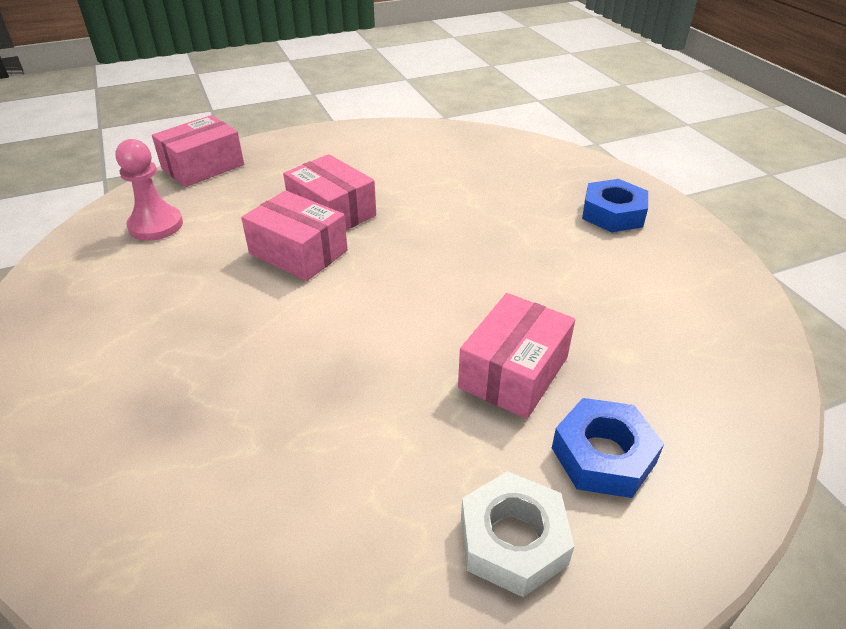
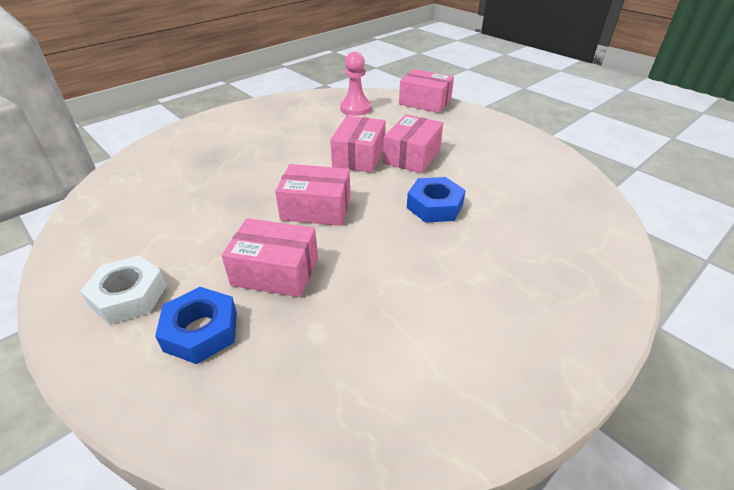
camera: 70 degrees right, 0 degrees up
(398, 314) = (316, 208): none -> pink box
(613, 213) = (534, 302): blue nut -> blue nut (435, 206)

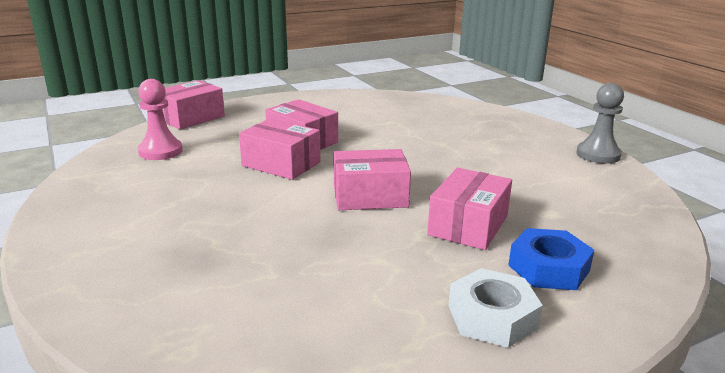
camera: 75 degrees left, 15 degrees down
(316, 208) = (370, 196): pink box -> pink box turned 60 degrees clockwise
(435, 206) = (395, 146): blue nut -> none
(530, 392) = (598, 154): none -> grey pawn

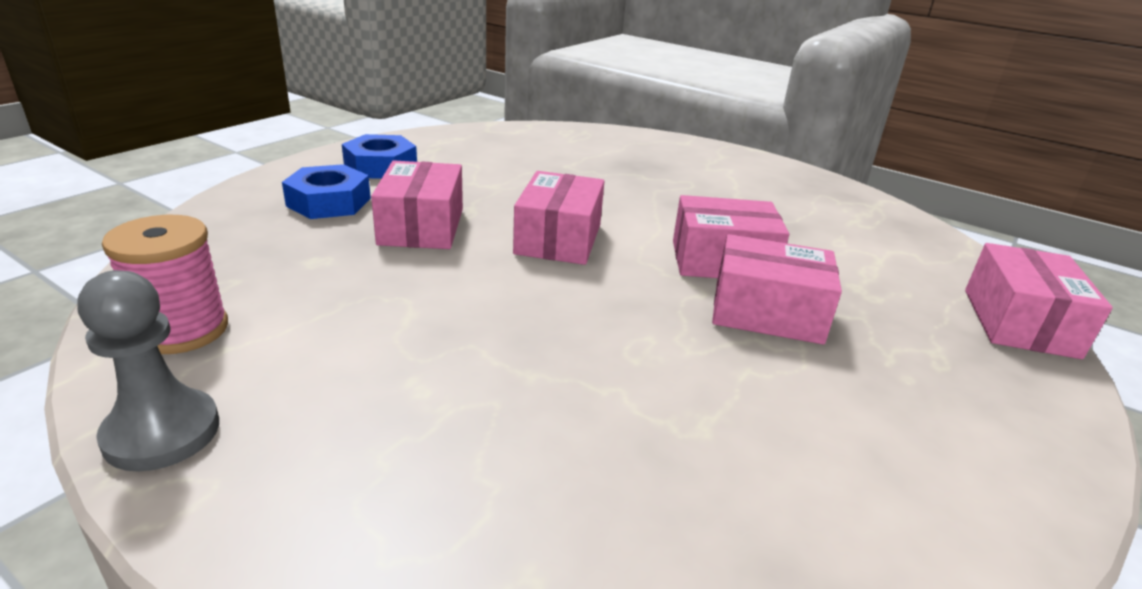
camera: 150 degrees right, 5 degrees up
(160, 151) = (888, 247): pink pawn -> none
(370, 196) = (558, 239): pink box -> pink box turned 45 degrees counterclockwise
(492, 317) = (381, 166): white nut -> blue nut
(615, 187) = (182, 330): none -> pink spool

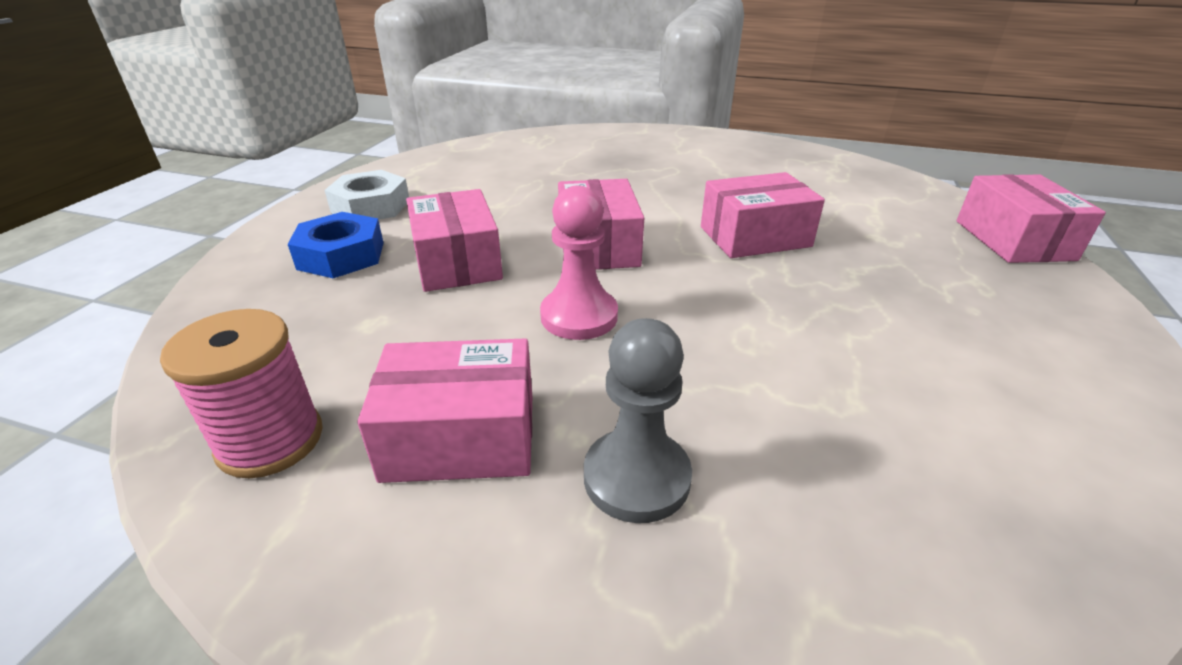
camera: 15 degrees left, 5 degrees up
(162, 432) = (328, 572): grey pawn -> grey pawn (636, 477)
(381, 166) = (371, 206): blue nut -> white nut
(495, 294) = (579, 316): none -> pink pawn
(767, 312) = (826, 277): pink box -> pink box (460, 437)

